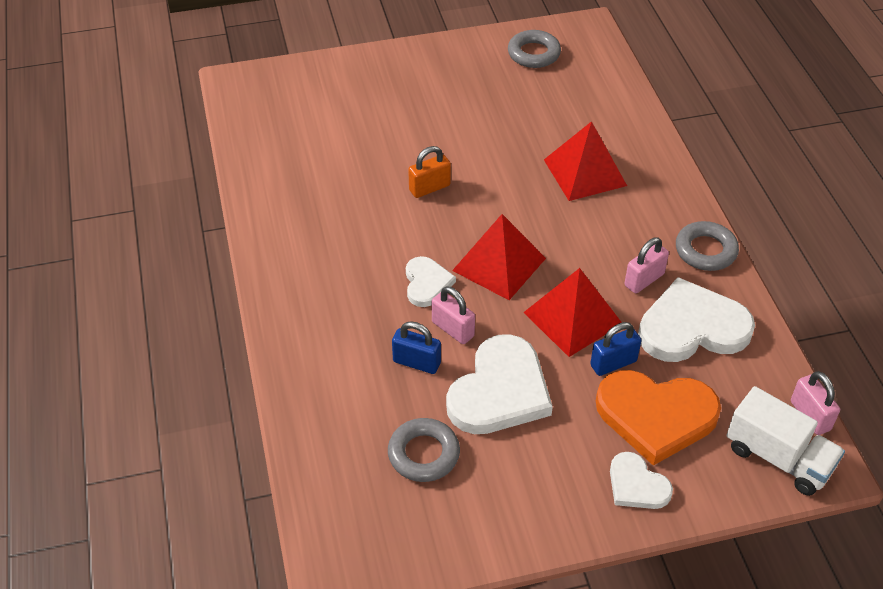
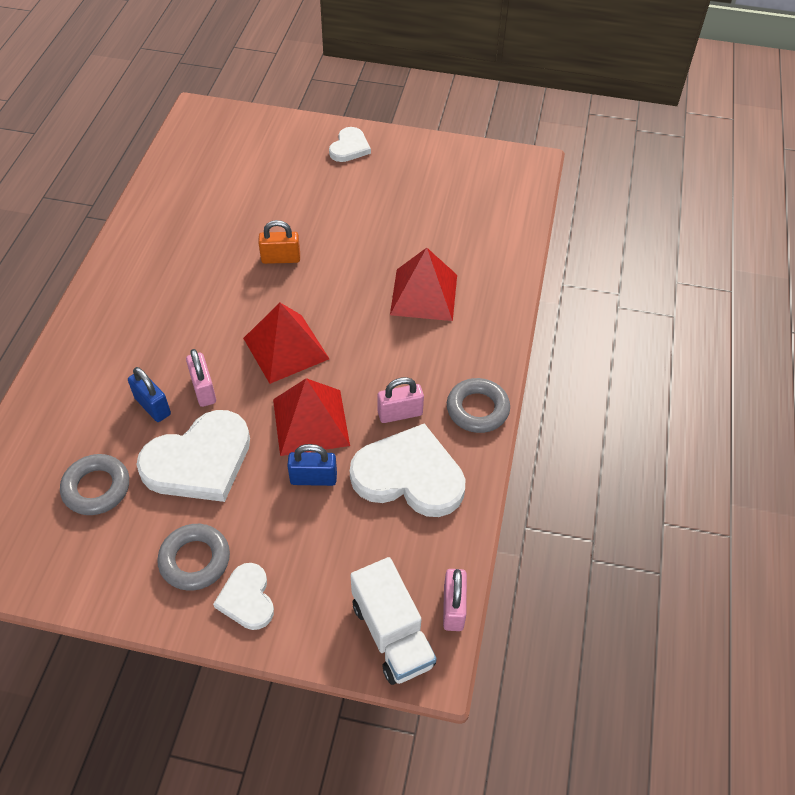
camera: 25 degrees right, 5 degrees up
(427, 283) = (214, 341): white heart -> white heart (349, 147)
(533, 54) = (462, 171): grey ring -> grey ring (195, 560)
(656, 416) = (313, 543): orange heart -> none

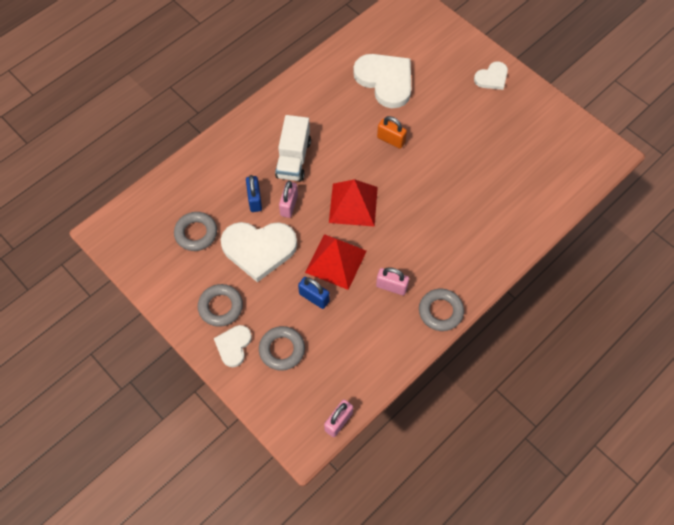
camera: 35 degrees right, 10 degrees up
(316, 565) = (282, 350): none -> grey ring
(392, 634) = (295, 414): white truck -> white truck (293, 159)
(409, 475) = (369, 329): white heart -> white heart (385, 81)
(424, 294) = (463, 214): red pyramid -> none

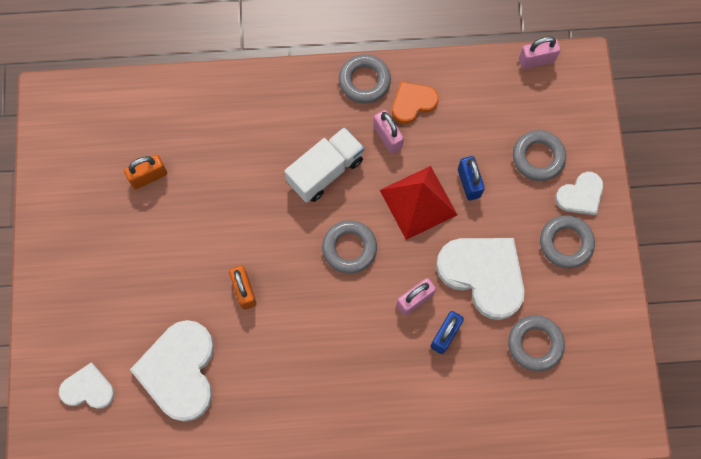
camera: 140 degrees left, 10 degrees up
(293, 159) = (365, 352): white truck -> white truck (325, 171)
(353, 204) = (349, 248): red pyramid -> grey ring
(396, 322) = (413, 103): none -> orange heart
(492, 78) = (65, 278): white heart -> white heart (88, 389)
(507, 156) = (149, 176): none -> orange padlock

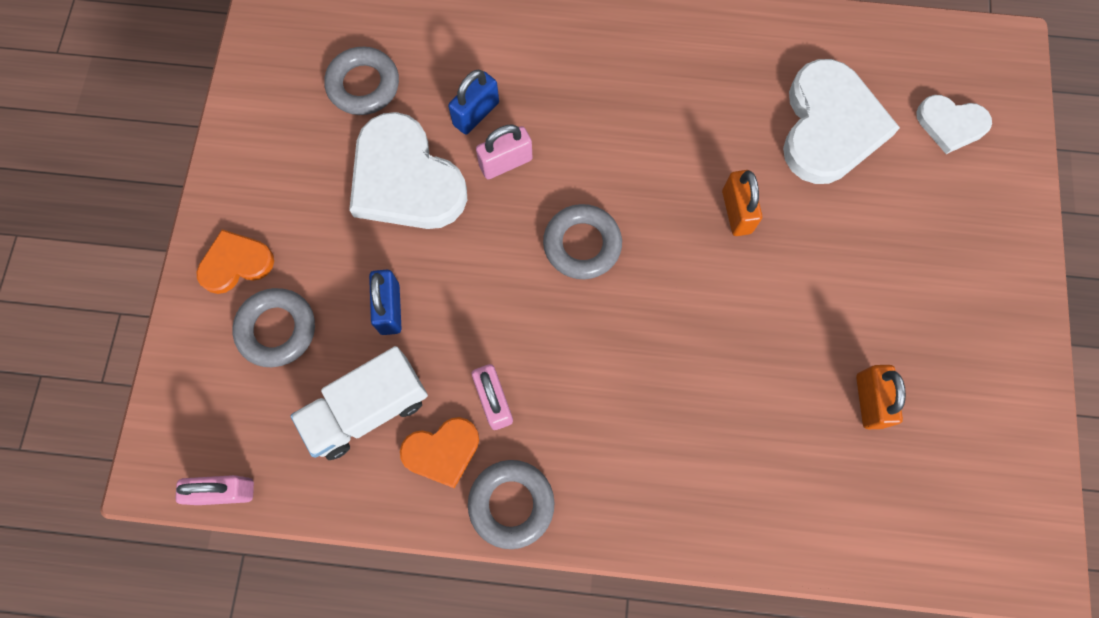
camera: 170 degrees left, 0 degrees up
(149, 176) = (869, 401): orange padlock -> orange padlock turned 75 degrees counterclockwise
(325, 171) = (598, 363): white truck -> white truck (367, 409)
(418, 202) = (470, 293): red pyramid -> none
(565, 243) = (280, 202): grey ring -> none
(580, 195) = (235, 263): white heart -> orange heart

